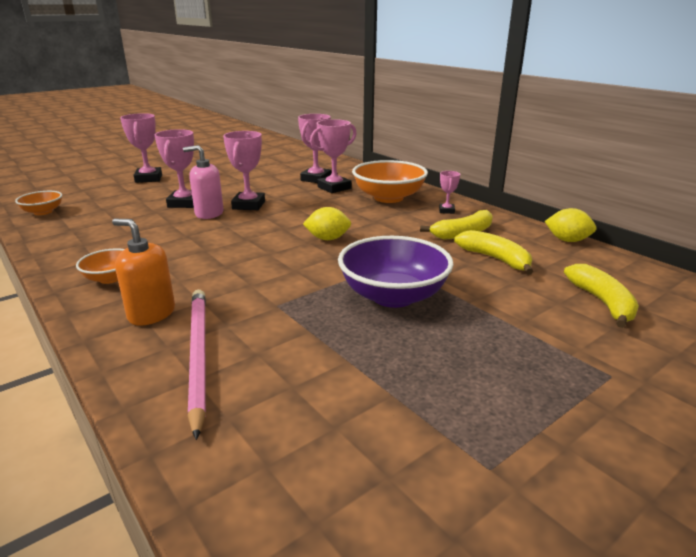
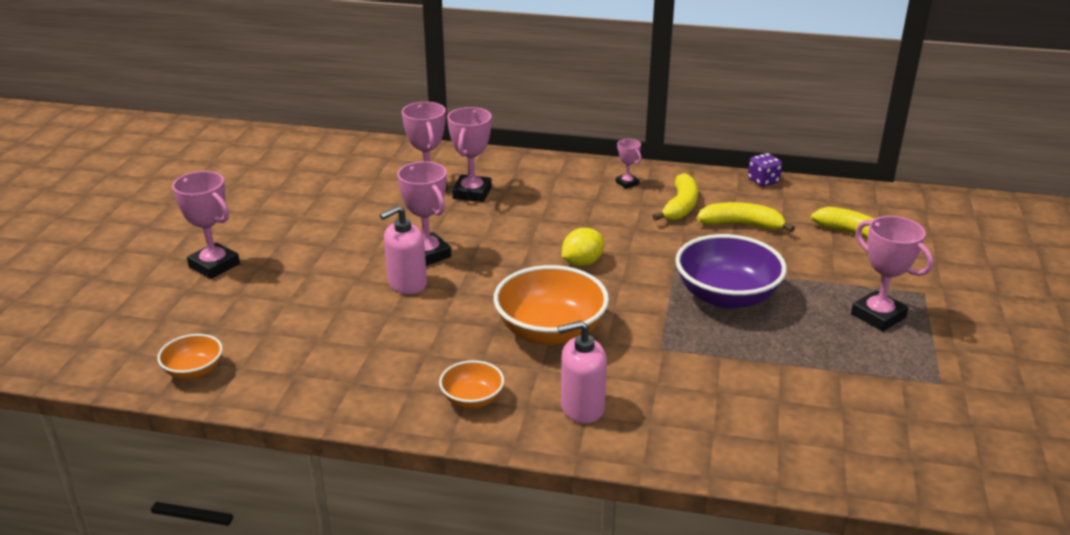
camera: 40 degrees left, 5 degrees up
(151, 314) = (582, 407): orange soap dispenser -> pink soap dispenser
(184, 203) = (347, 282): pink trophy -> pink trophy (878, 316)
(198, 355) = (683, 416): pink pencil -> none
(388, 198) = (549, 186): orange bowl -> orange bowl (550, 331)
(567, 240) = (763, 181): yellow lemon -> purple dice

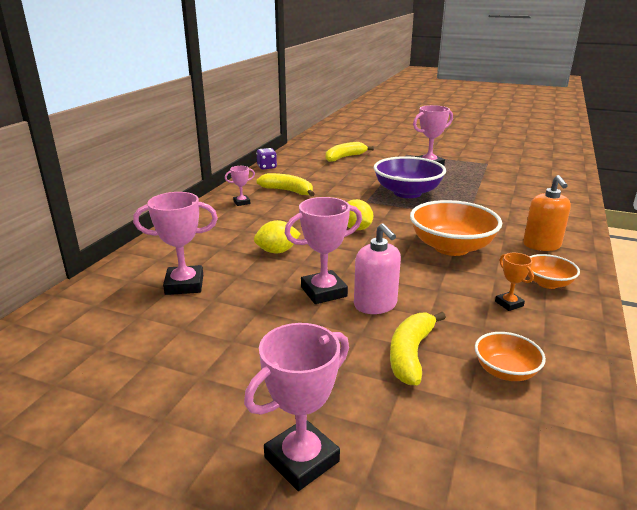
camera: 80 degrees left, 5 degrees down
(194, 371) = (560, 464): orange bowl -> orange bowl (505, 371)
(420, 366) = (509, 304): none -> orange trophy
(472, 193) = (214, 263): pink trophy -> none
(506, 221) = (277, 251): none -> yellow lemon
(582, 407) = (541, 245): pink soap dispenser -> orange soap dispenser
(742, 225) = (321, 179): yellow banana -> yellow banana (411, 354)

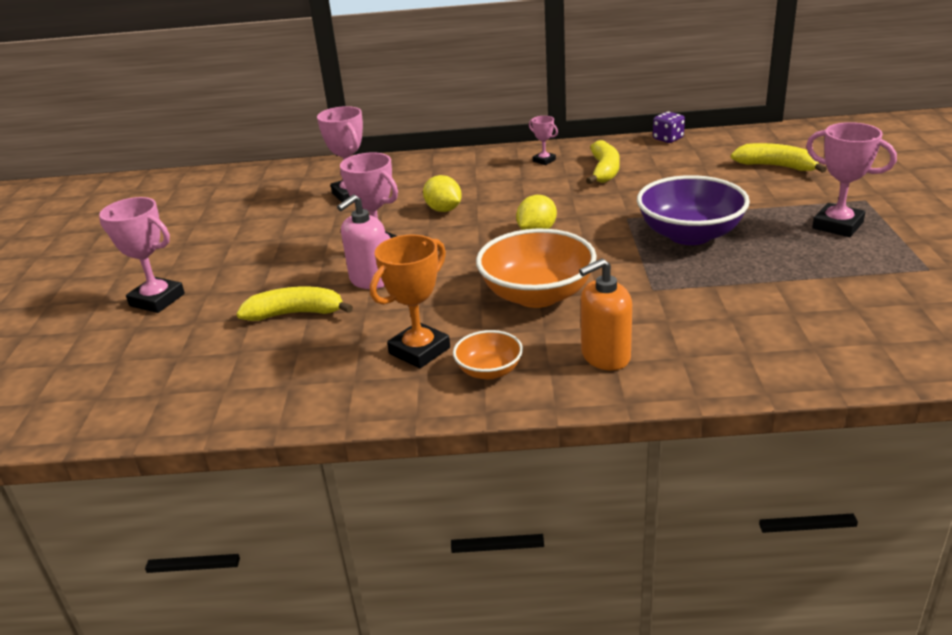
camera: 70 degrees right, 5 degrees up
(505, 371) = (289, 364): orange bowl -> none
(509, 304) = (419, 351): orange trophy -> orange trophy, size x1.87

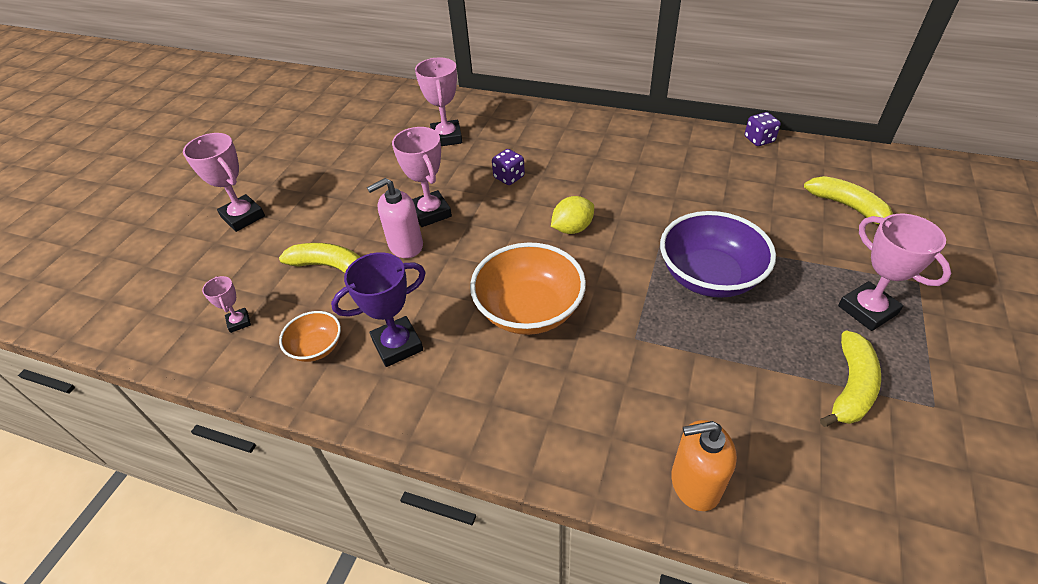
camera: 20 degrees right, 15 degrees up
(419, 351) = (397, 345): orange trophy -> purple trophy
(443, 210) = (509, 177): yellow lemon -> purple dice
(489, 371) = (439, 391): orange bowl -> orange bowl (316, 347)
(544, 160) = (628, 138): pink trophy -> pink trophy (239, 322)
(604, 171) = (675, 166): yellow banana -> yellow banana (850, 387)
(605, 356) = (545, 411): orange soap dispenser -> orange soap dispenser (695, 484)

